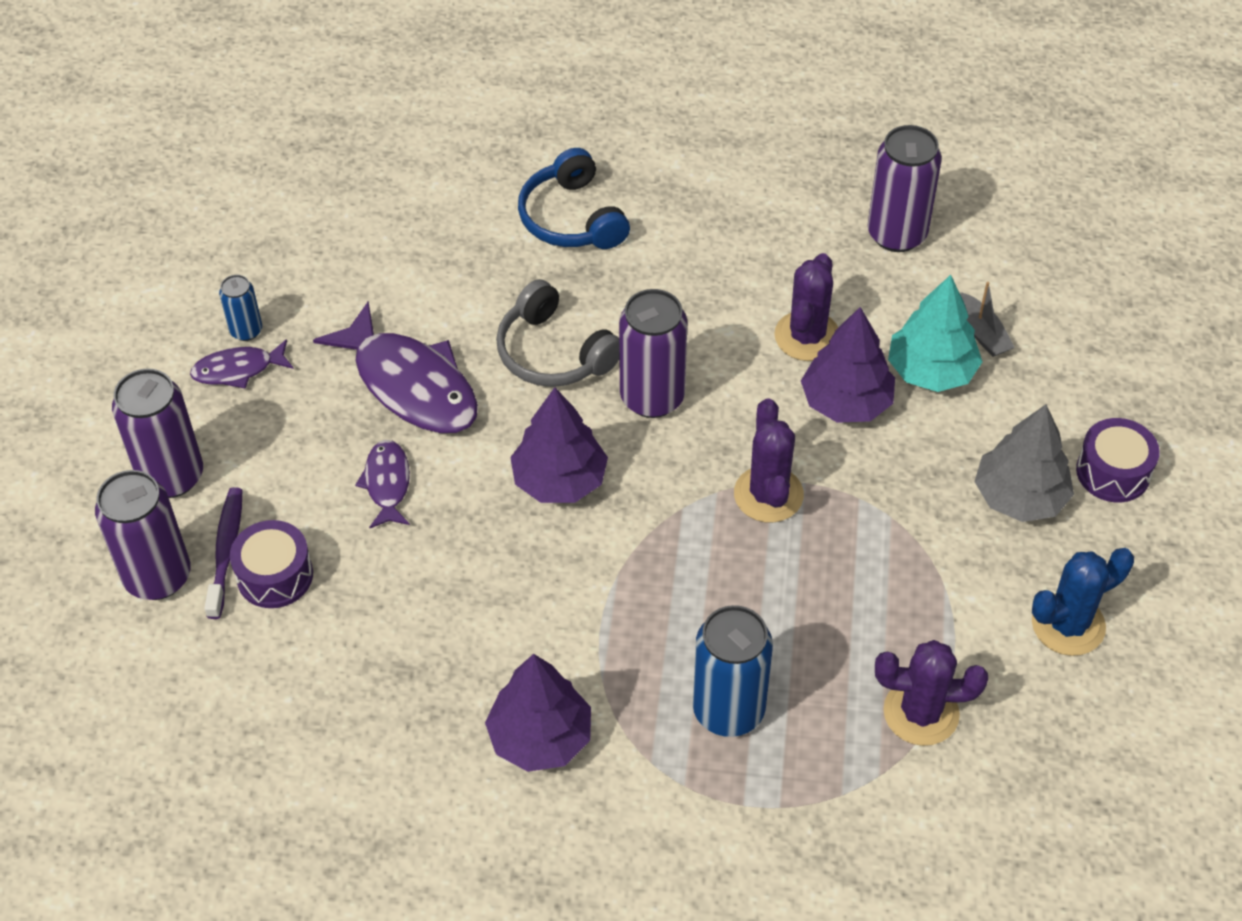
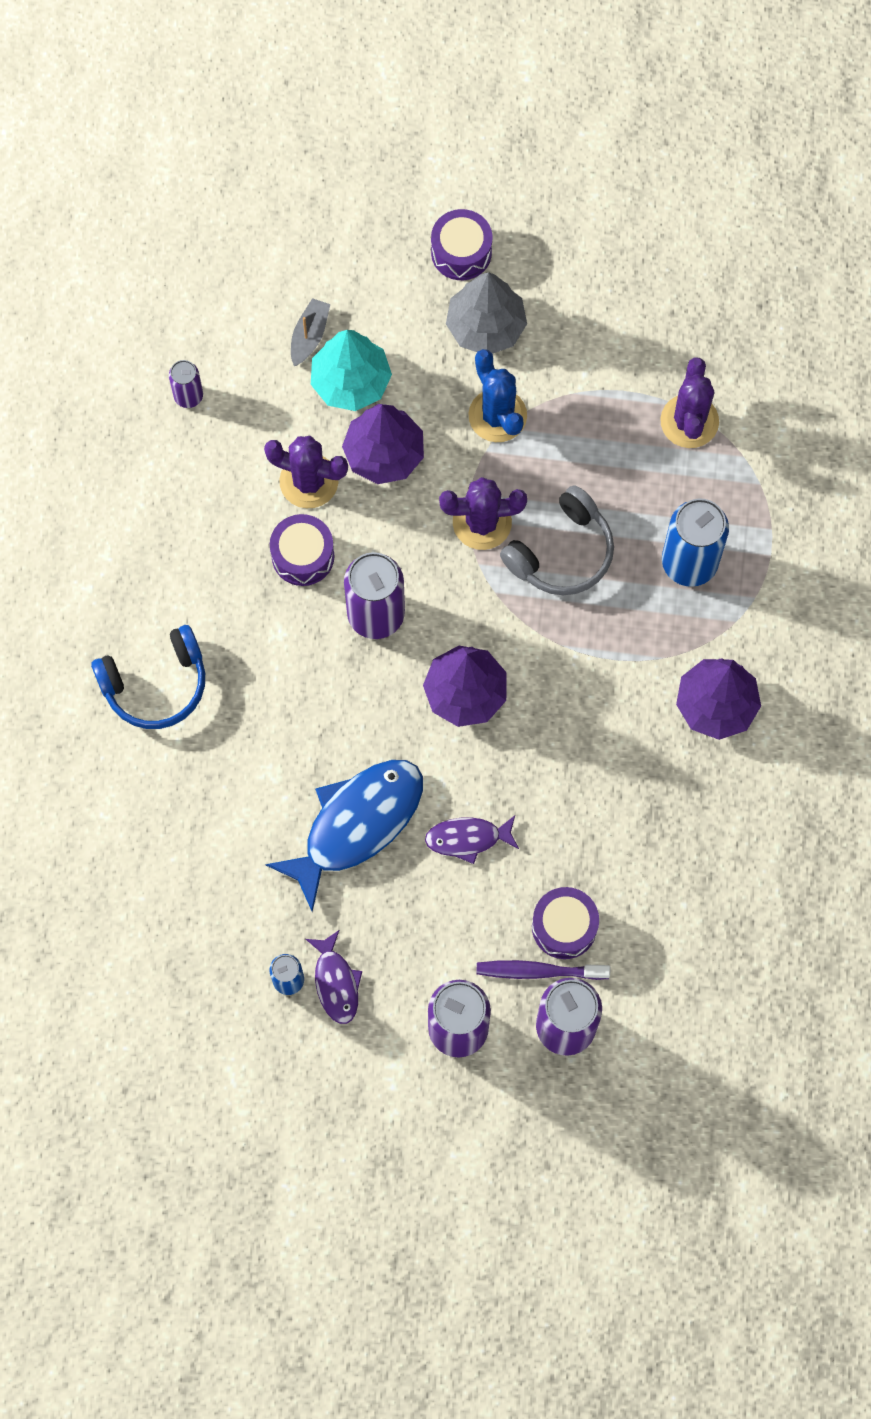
camera: 90 degrees left, 20 degrees up
(411, 384) = (357, 824): purple fish -> blue fish
(554, 353) = (322, 699): grey headphones -> grey headphones (562, 552)
(719, 333) = (303, 556): none -> purple drum
(896, 234) = (188, 396): purple can -> purple can, size x0.53
(982, 333) = (309, 336): grey boat -> grey boat turned 45 degrees counterclockwise
(1068, 625) = (609, 306): blue cactus -> blue cactus (497, 415)

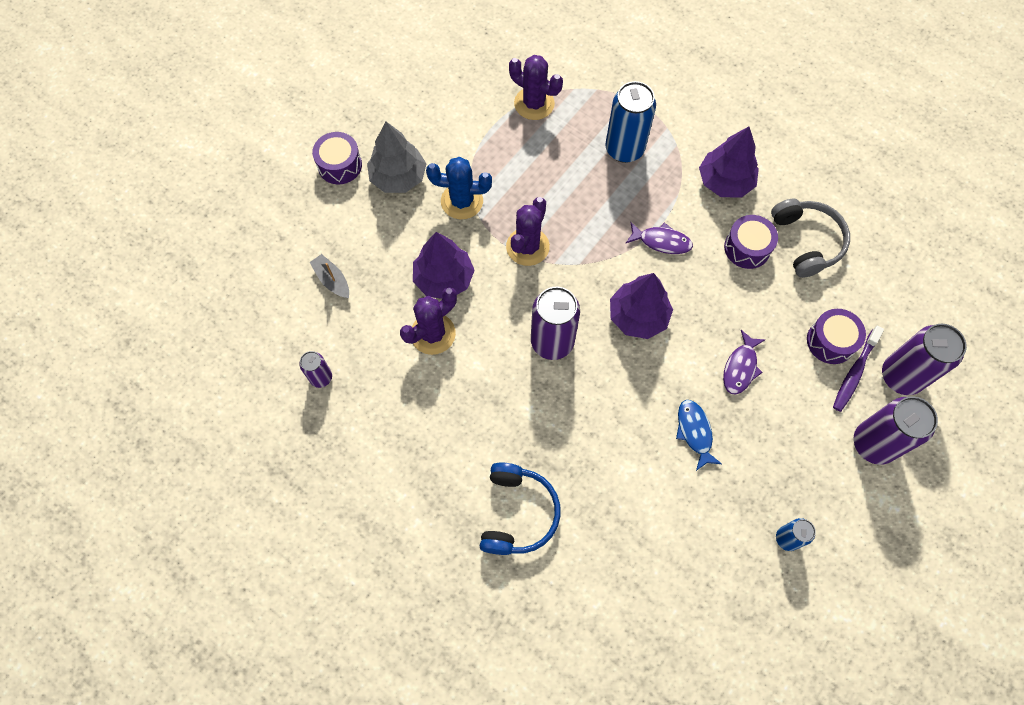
camera: 60 degrees left, 5 degrees down
(303, 556) = (483, 365): purple drum -> purple drum (747, 248)
(336, 983) = (804, 507): purple fish -> purple fish (661, 241)
(351, 381) = (381, 272): turquoise tree -> none
(357, 824) = (694, 432): blue fish -> blue fish, size x0.52
(562, 552) = (576, 213): grey headphones -> grey headphones (806, 241)

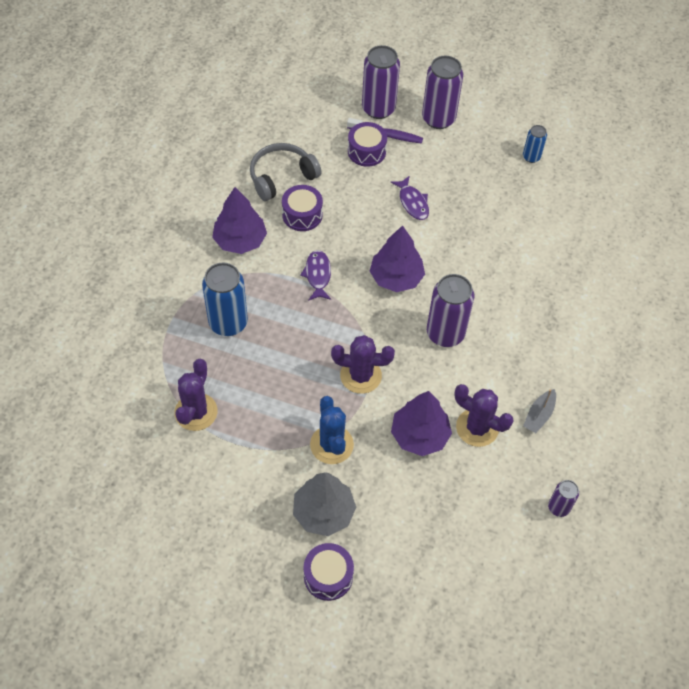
camera: 110 degrees left, 10 degrees down
(332, 280) = (460, 534): grey boat -> grey boat (539, 415)
(517, 513) = (597, 321): blue headphones -> none
(694, 432) = (478, 222): blue fish -> none
(740, 368) = (412, 203): purple fish -> purple fish turned 60 degrees clockwise

